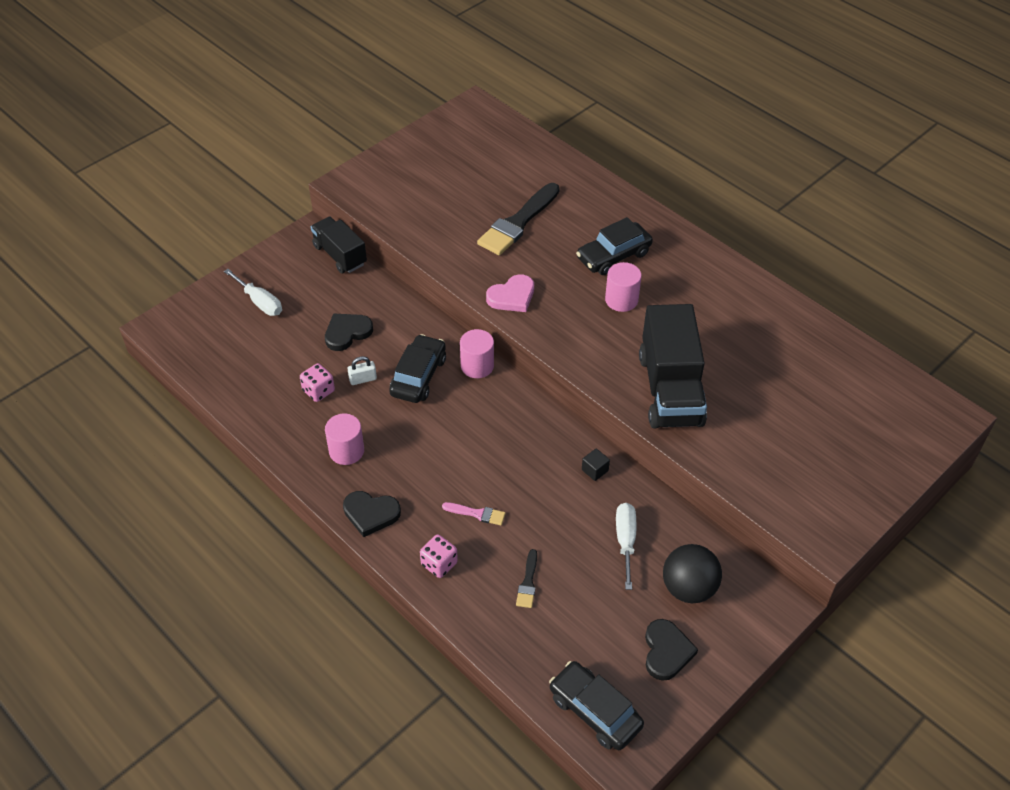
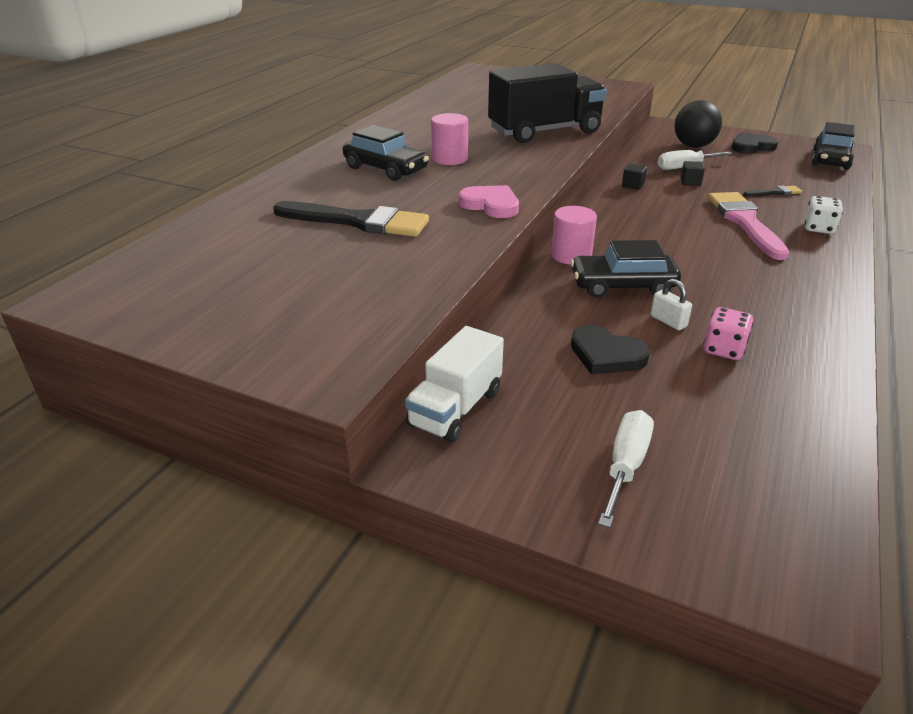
camera: 110 degrees left, 15 degrees down
(340, 255) = (455, 408): black truck -> white truck
(346, 451) = (777, 305): pink cylinder -> none
(371, 514) = (825, 271): black heart -> none
(439, 564) = (818, 228): pink dice -> white dice
(477, 514) = (745, 222): pink brush -> pink brush, size x2.14
(584, 523) = (690, 182): none -> black cube

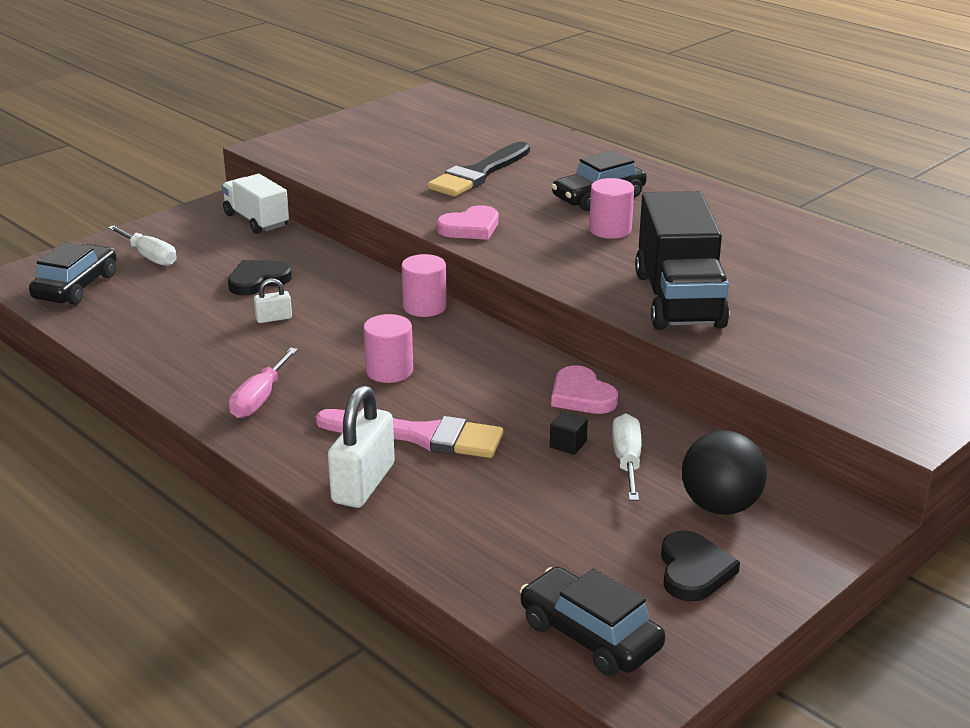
camera: 110 degrees right, 5 degrees down
(622, 286) = (347, 315): black car -> black car (76, 287)
(633, 185) = (581, 395): black cube -> pink heart
(683, 248) = (389, 371): none -> pink cylinder
(723, 349) = (214, 328): pink dice -> none
(774, 193) = (489, 501): black brush -> none
(791, 290) = (259, 399): none -> pink screwdriver
(818, 228) = (363, 483): white dice -> white padlock

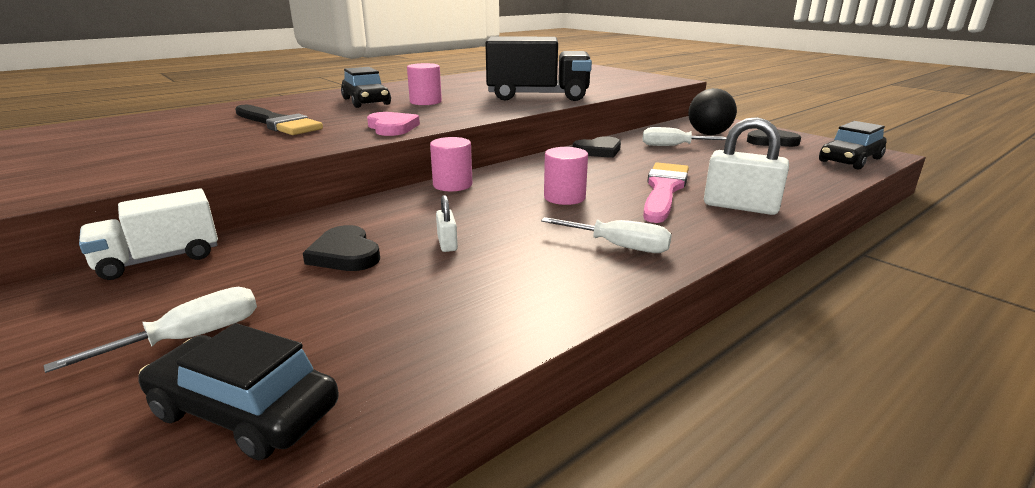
camera: 85 degrees left, 5 degrees down
(259, 399) = (619, 246): pink screwdriver -> white screwdriver
(568, 444) = (659, 156): black cube -> none
(581, 395) = (598, 151): pink heart -> black heart

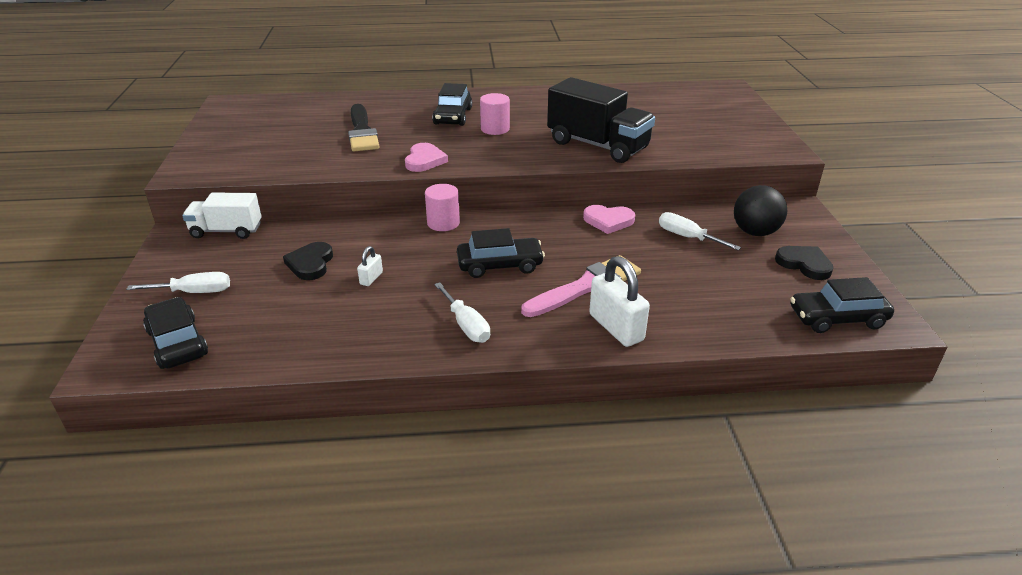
camera: 35 degrees right, 10 degrees up
(564, 197) = (500, 265): pink cylinder -> black car
(598, 151) = (608, 221): black heart -> pink heart

